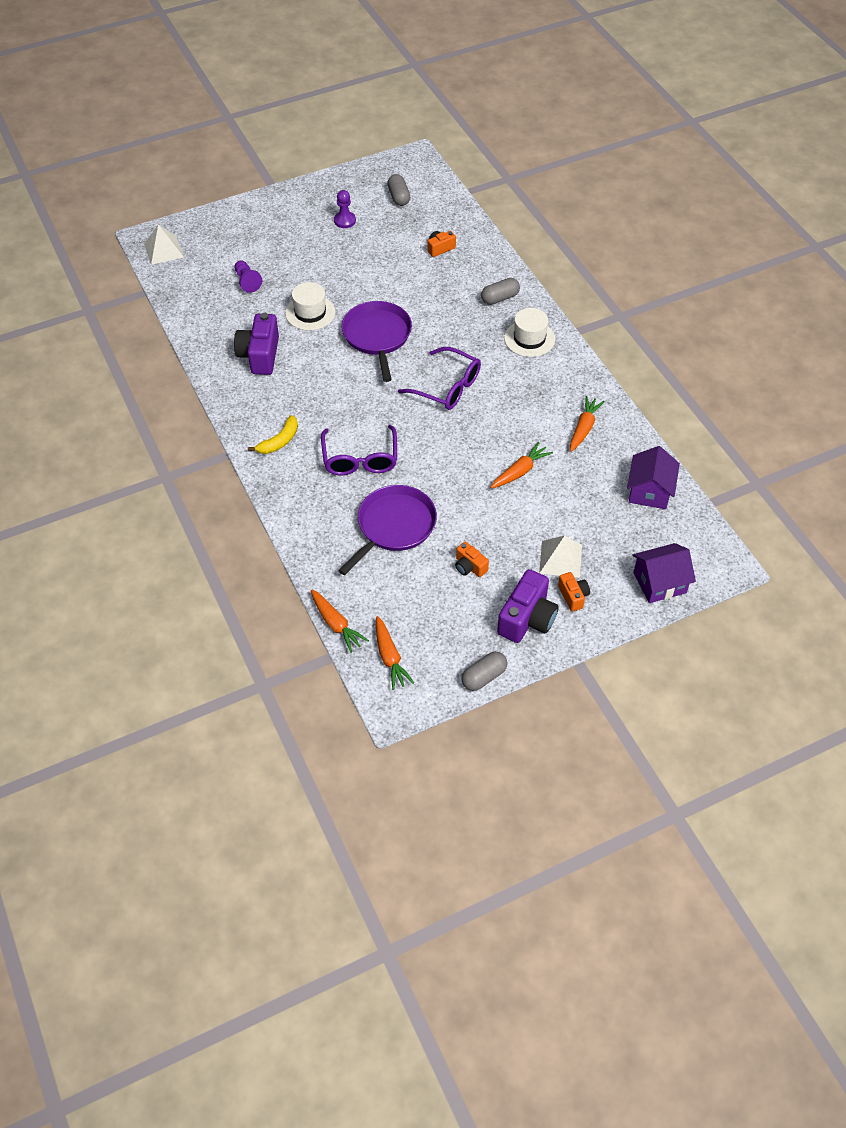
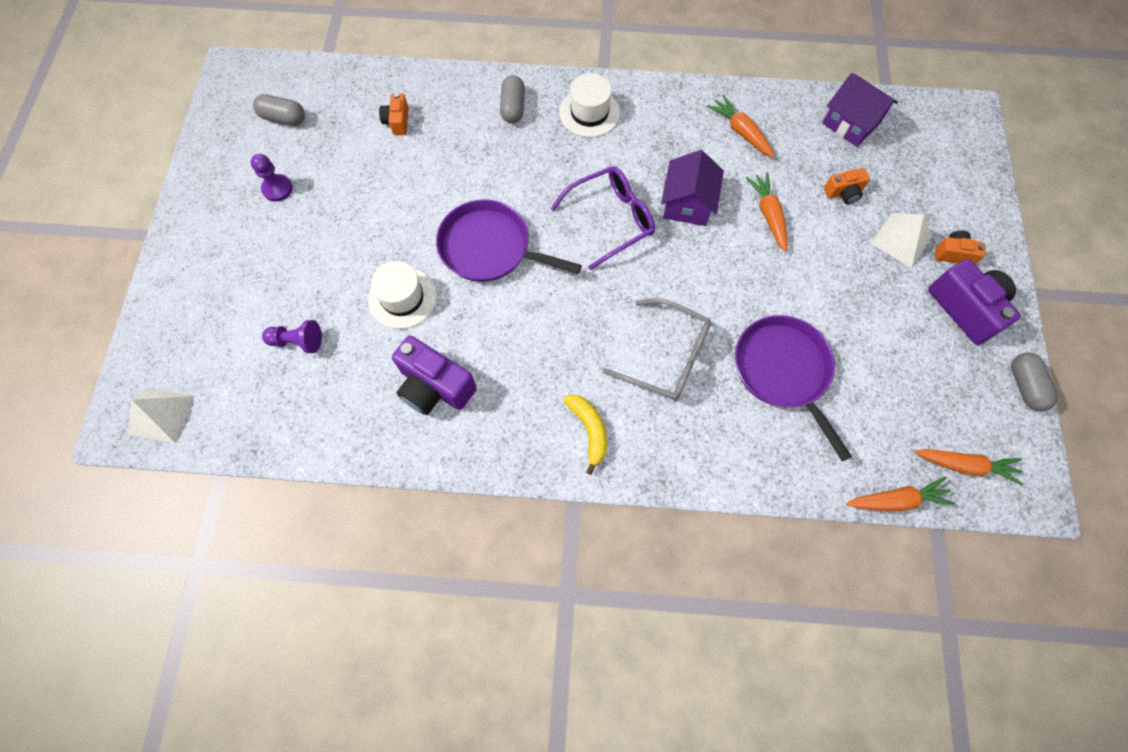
camera: 60 degrees left, 15 degrees up
(360, 459) = (666, 357): purple glasses -> grey glasses
(469, 566) = (874, 326): orange camera -> orange camera (843, 193)
(659, 582) = (967, 175): purple house -> purple house (687, 203)

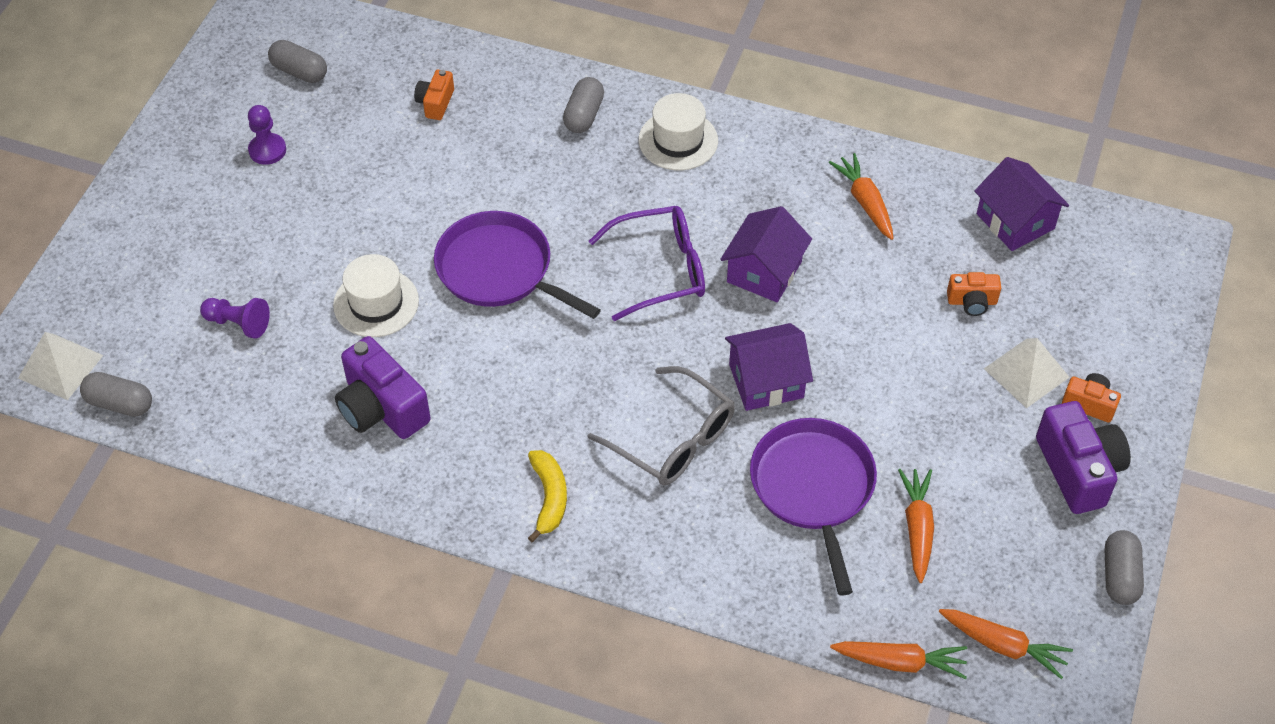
camera: 15 degrees right, 15 degrees down
(220, 435) = (120, 403): none -> grey capsule
(719, 291) = (766, 381): none -> purple house
(768, 214) = (863, 306): orange carrot -> orange carrot (917, 527)

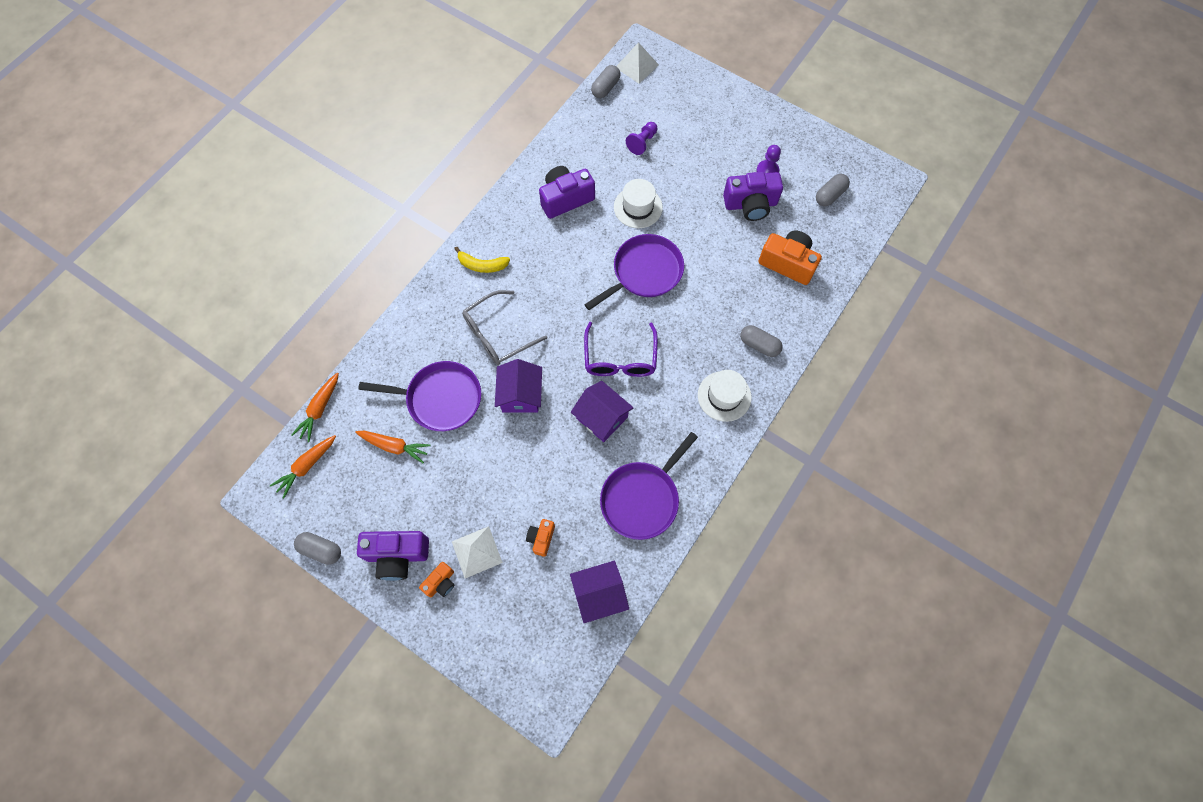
camera: 105 degrees right, 15 degrees up
(337, 161) = (750, 204): none -> purple camera
(435, 103) = (788, 263): orange camera -> orange camera, size x1.86
(865, 202) = (642, 498): orange carrot -> purple pan

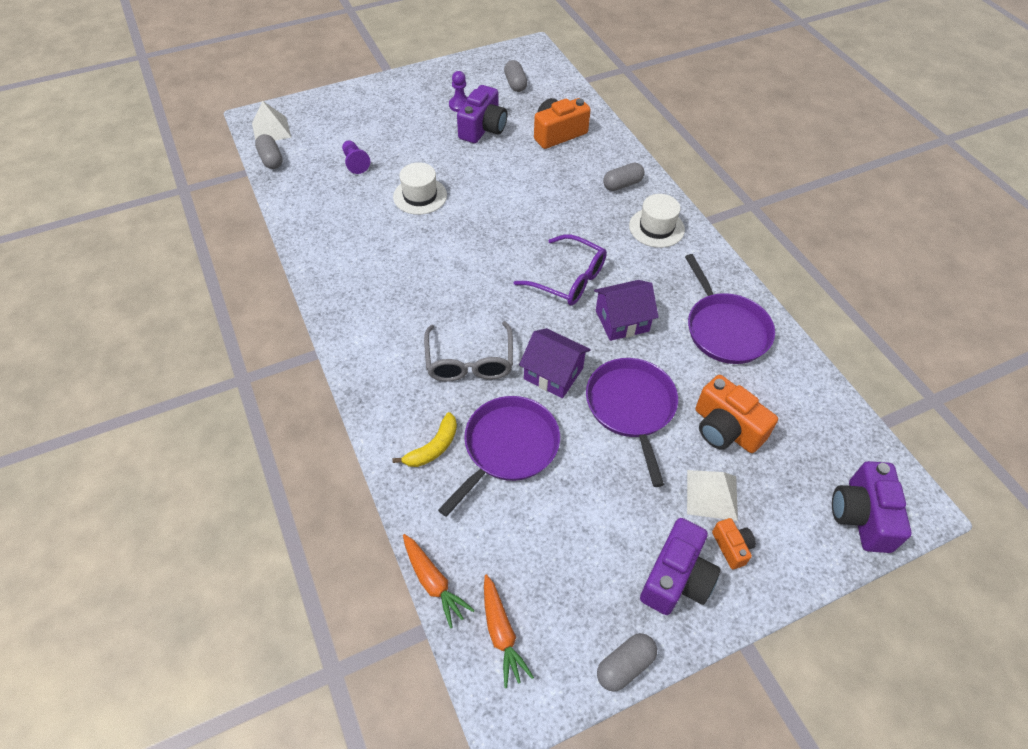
camera: 60 degrees left, 15 degrees down
(395, 446) = (537, 520): orange carrot -> none
(482, 265) = (377, 338): yellow banana -> yellow banana (433, 447)
(541, 538) = (726, 429): orange camera -> orange camera, size x1.86
(565, 199) = (362, 240): purple camera -> purple camera (861, 516)
(599, 594) = (809, 407): purple house -> none
(644, 272) = (492, 222): purple pan -> purple pan (631, 408)

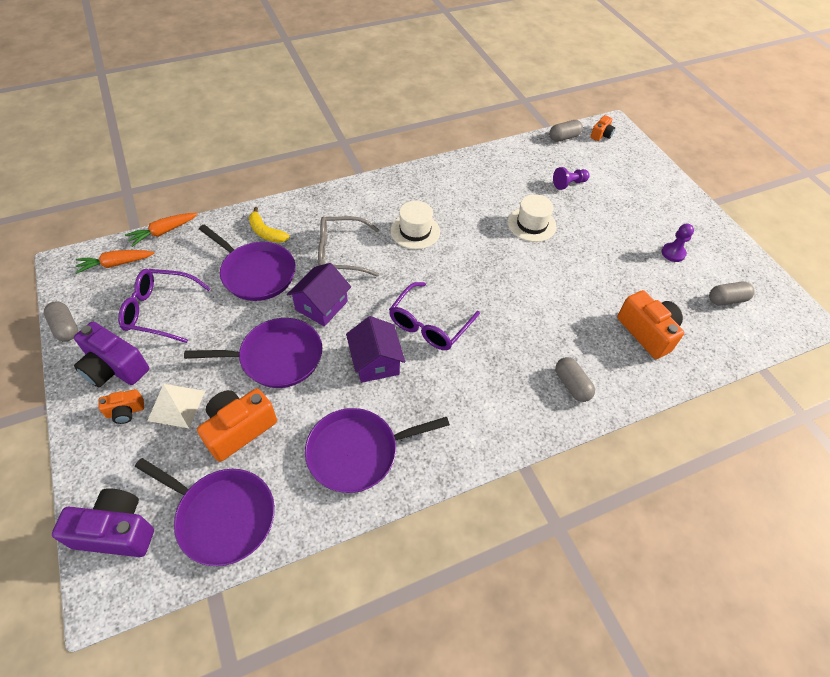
camera: 90 degrees right, 0 degrees up
(271, 130) = (601, 135): white pyramid -> orange camera
(483, 128) = (639, 270): purple camera -> none
(580, 548) = (160, 310): none -> purple glasses
(656, 228) = (505, 409): white hat -> white hat (415, 231)
(817, 427) = (222, 516): none -> purple pan

